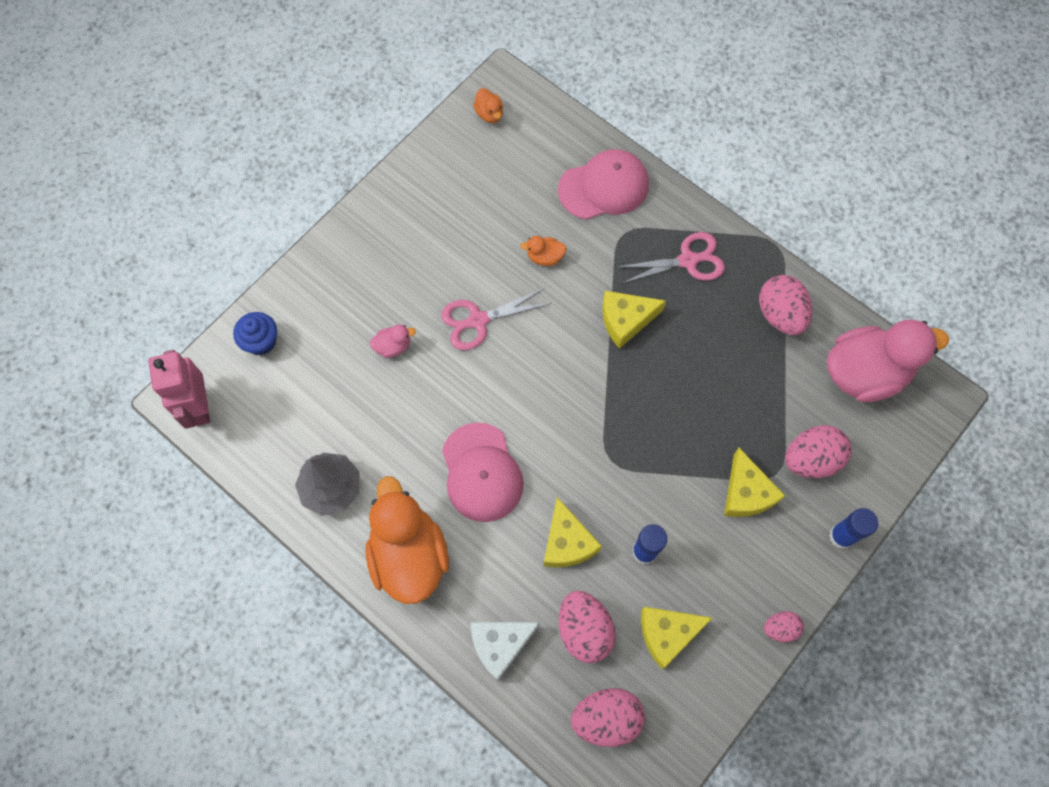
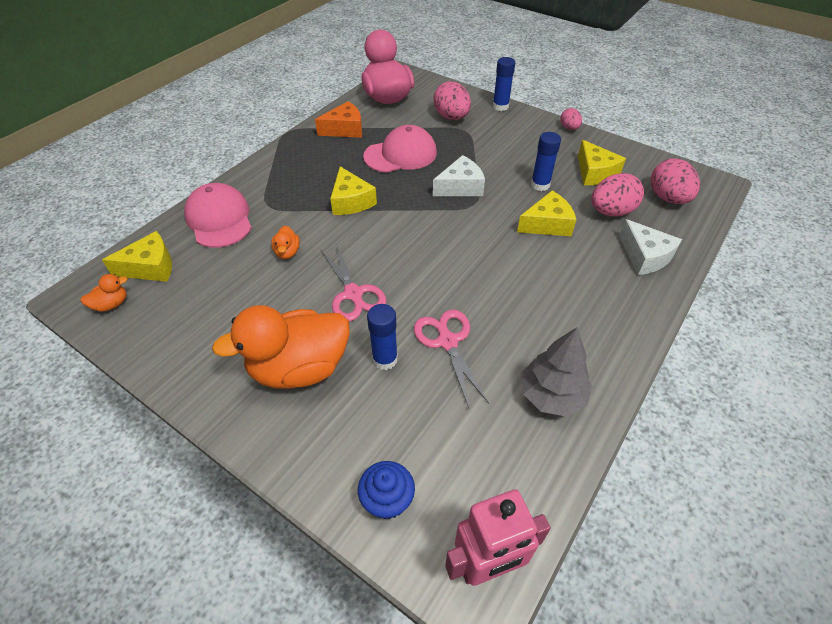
camera: 95 degrees left, 20 degrees down
(393, 346) = (385, 359): pink duck -> blue glue stick
(409, 555) = (596, 323): orange duck -> orange duck (299, 368)
(481, 472) = (503, 279): pink cap -> pink cap (400, 154)
(646, 449) = (460, 187): none -> white cheese
(688, 260) = (297, 171): pink scissors -> pink scissors (447, 341)
(746, 493) = (482, 142): yellow cheese -> yellow cheese (150, 267)
(780, 314) = (345, 129): pink egg -> orange cheese

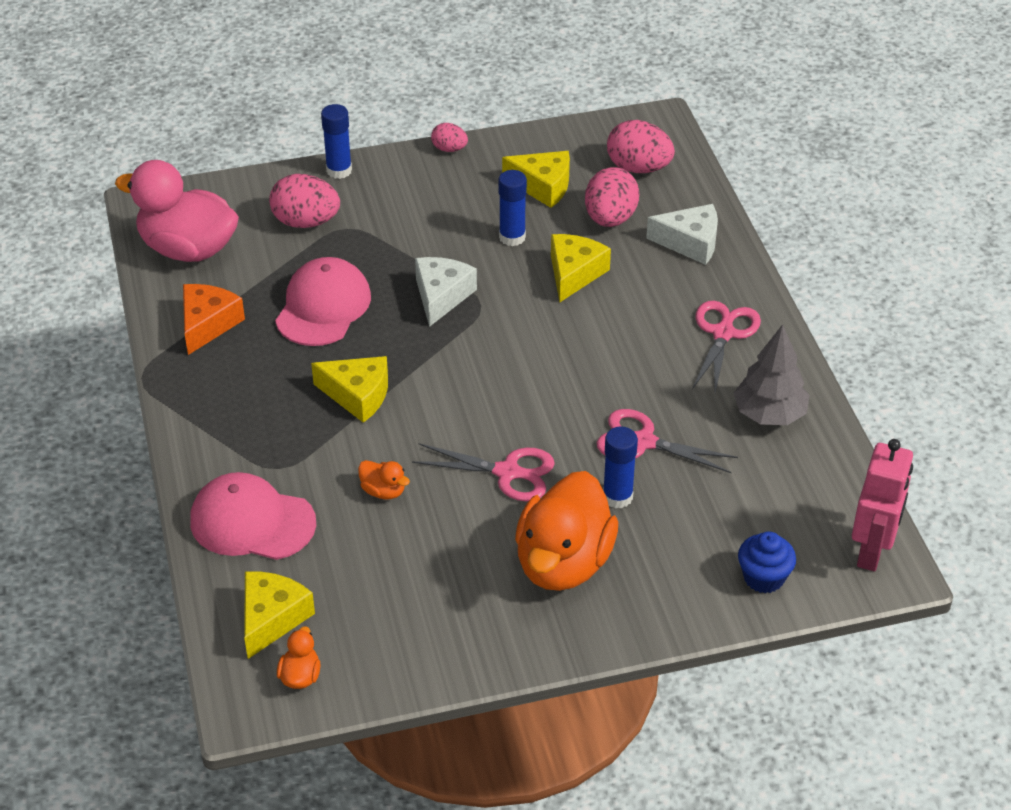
camera: 50 degrees left, 5 degrees down
(592, 321) = (723, 333): none -> pink scissors

